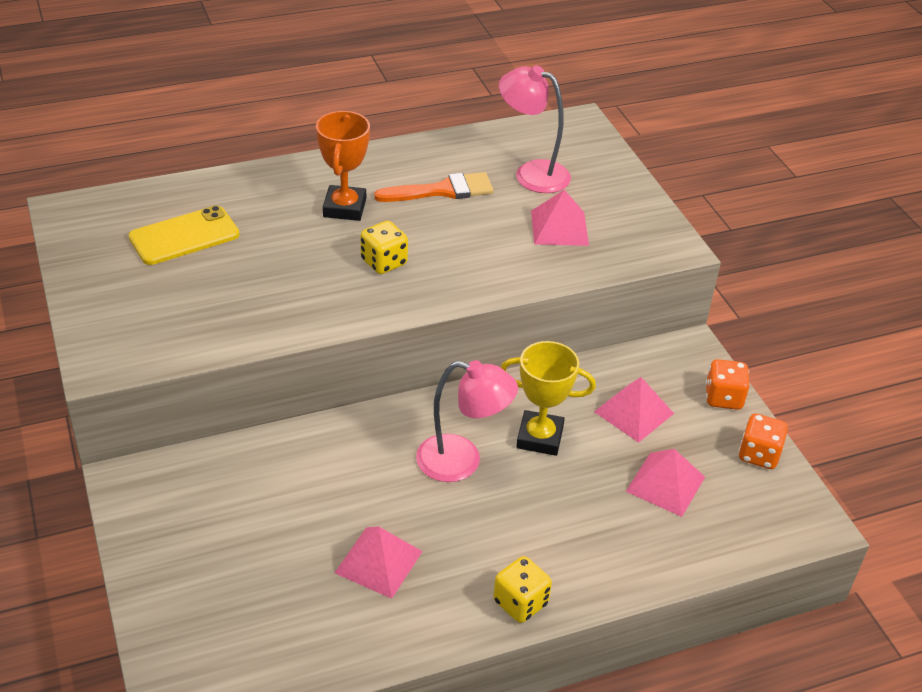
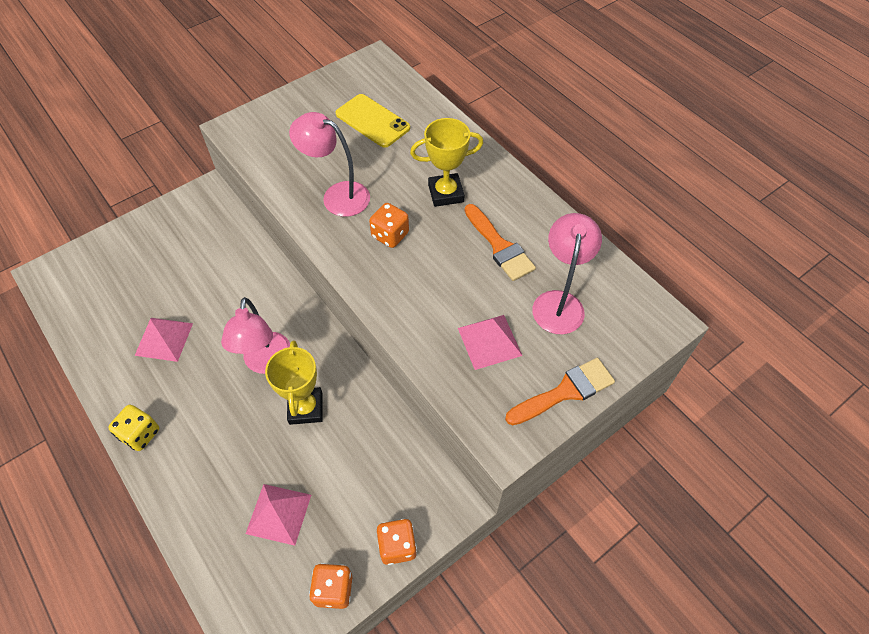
camera: 75 degrees right, 15 degrees up
(296, 291) = (337, 195): none -> pink lamp
(344, 208) = (446, 193): orange trophy -> yellow trophy
(384, 262) = (390, 235): yellow dice -> orange dice
(633, 198) = (565, 391): none -> orange brush
(633, 412) = (355, 472): pink pyramid -> none

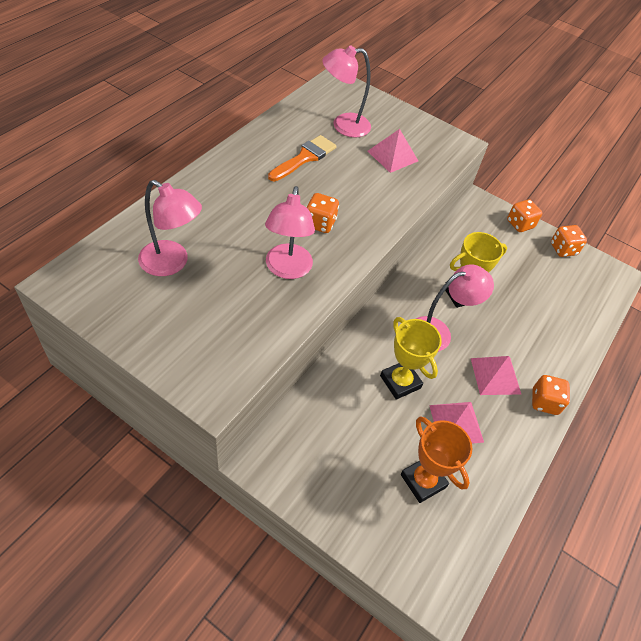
camera: 115 degrees left, 5 degrees down
(130, 293) = (423, 481): none -> orange trophy
(140, 434) = (544, 402): yellow dice -> orange dice
(279, 514) = (541, 289): pink pyramid -> pink pyramid (495, 376)
(372, 121) = (172, 263): yellow phone -> pink lamp
(446, 193) = (258, 195): yellow trophy -> yellow trophy (400, 382)
(565, 391) = (411, 120): orange brush -> none

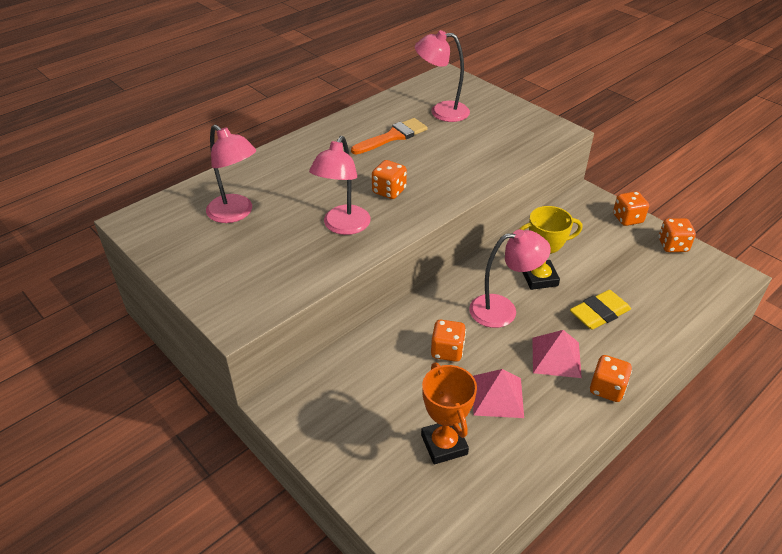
camera: 20 degrees right, 10 degrees down
(392, 156) = (484, 139): pink pyramid -> none
(400, 382) = (447, 351): yellow trophy -> orange dice
(520, 326) = (599, 313): none -> yellow eraser

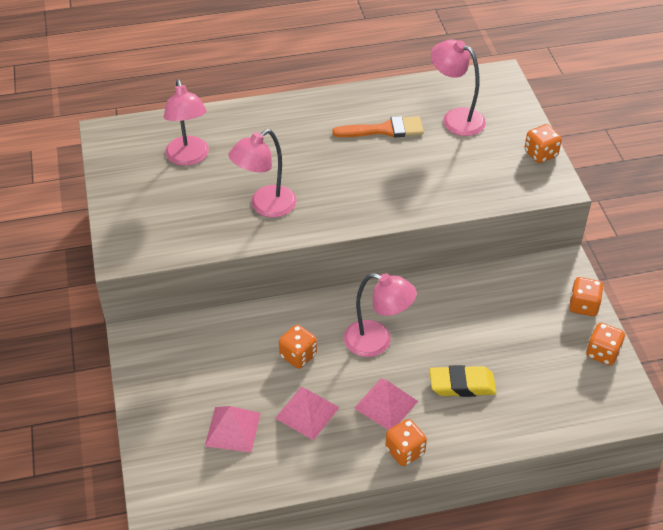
camera: 30 degrees right, 5 degrees up
(389, 191) = (333, 187): orange dice -> orange dice (540, 154)
(444, 444) = (233, 429): orange trophy -> pink pyramid
(539, 278) = (437, 327): yellow trophy -> none

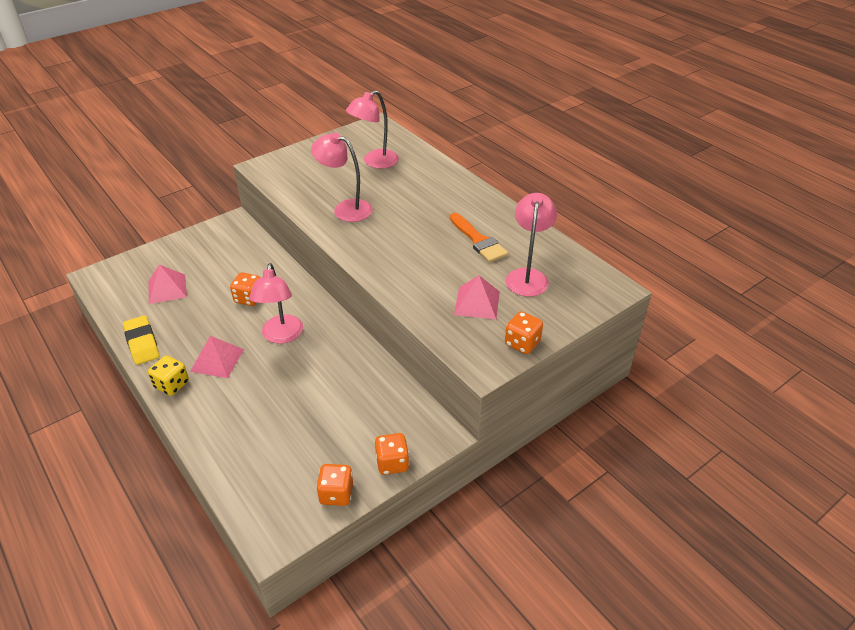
camera: 65 degrees right, 5 degrees down
(307, 412) = (194, 320): pink pyramid -> pink pyramid (477, 303)
(405, 451) = (172, 385): orange dice -> yellow dice
(462, 385) = (255, 400): yellow eraser -> yellow eraser (142, 343)

